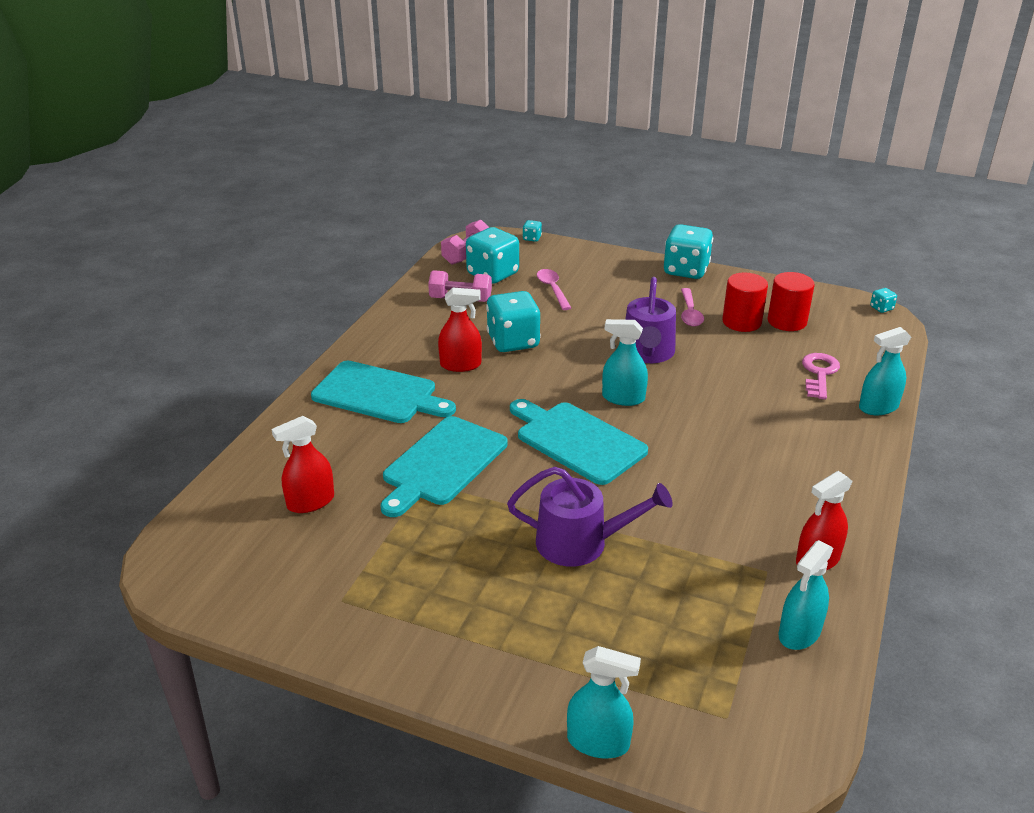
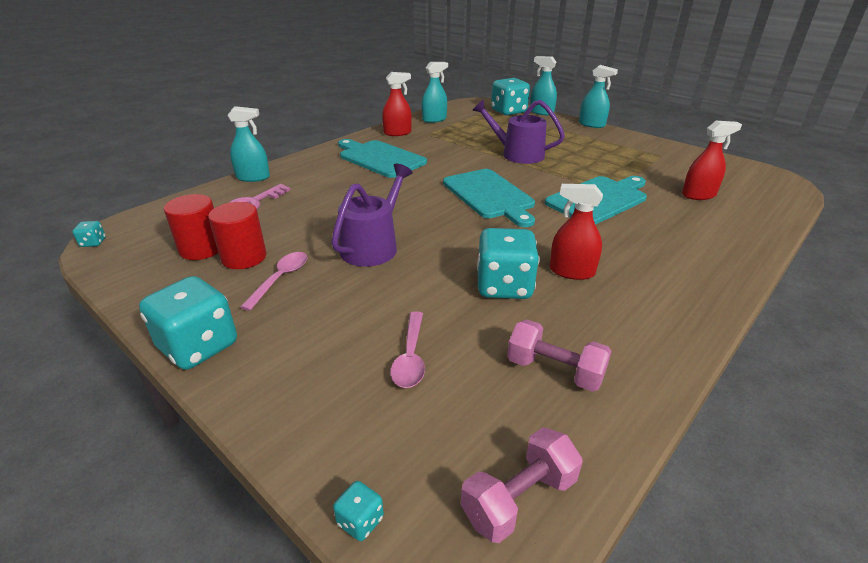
camera: 160 degrees left, 0 degrees up
(379, 394) = (660, 258): turquoise cutting board -> turquoise cutting board (379, 158)
(492, 274) = (487, 418): turquoise dice -> turquoise dice (508, 111)
(623, 398) = (431, 215): turquoise spray bottle -> turquoise spray bottle (592, 124)

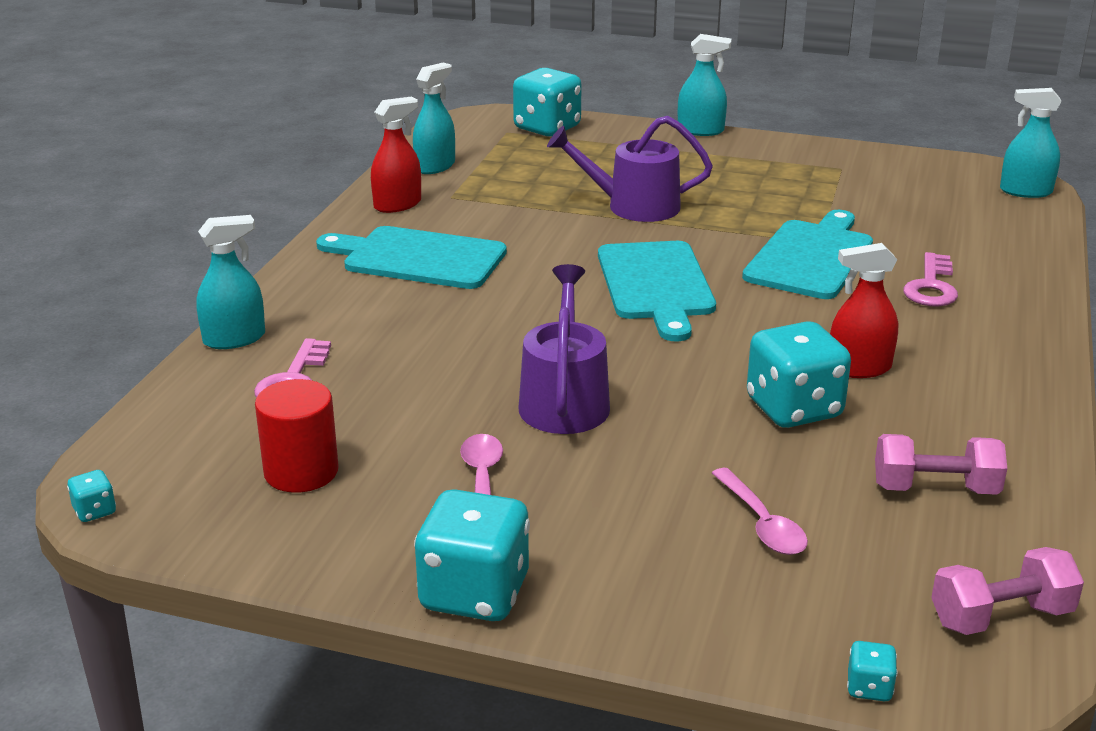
camera: 25 degrees left, 5 degrees down
(244, 257) = (387, 466): red cylinder -> none
(489, 195) = (656, 285): turquoise cutting board -> turquoise cutting board turned 45 degrees clockwise
(519, 499) = (1001, 617): pink dumbbell -> pink dumbbell turned 45 degrees clockwise
(541, 112) = (602, 120): turquoise spray bottle -> turquoise spray bottle (1025, 191)
(666, 232) = (931, 286): none -> pink key
(698, 195) = (932, 222): red spray bottle -> none

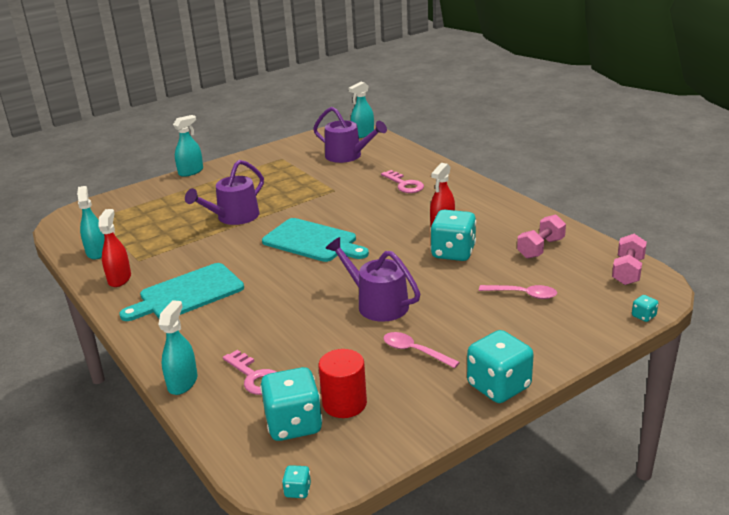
camera: 50 degrees left, 0 degrees up
(547, 128) = (114, 206): turquoise dice -> turquoise dice (294, 424)
(811, 257) = (344, 197): turquoise cutting board -> none
(936, 208) = (347, 156): none -> purple watering can

